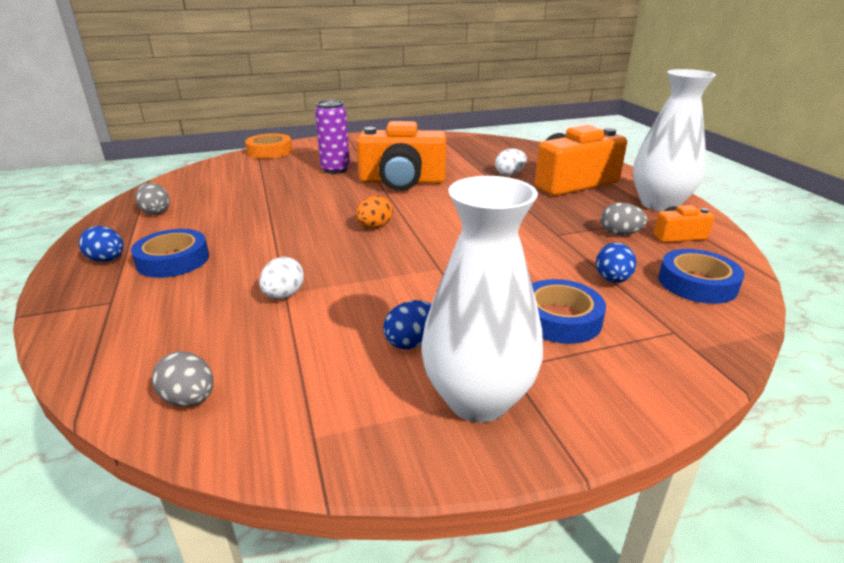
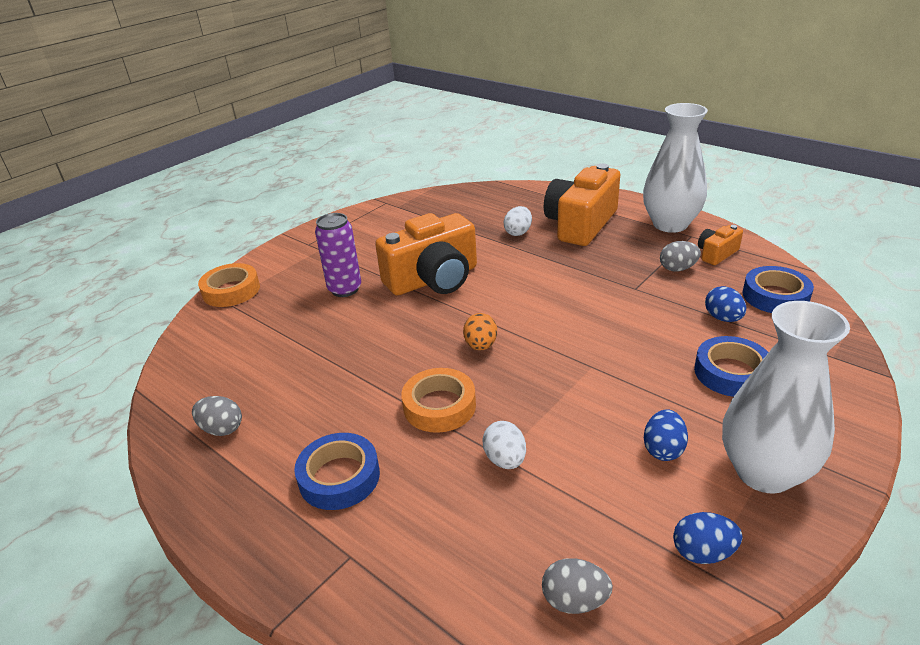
camera: 30 degrees left, 5 degrees up
(107, 260) = (264, 514): blue egg -> blue egg (702, 552)
(292, 249) = (439, 406): none -> orange tape

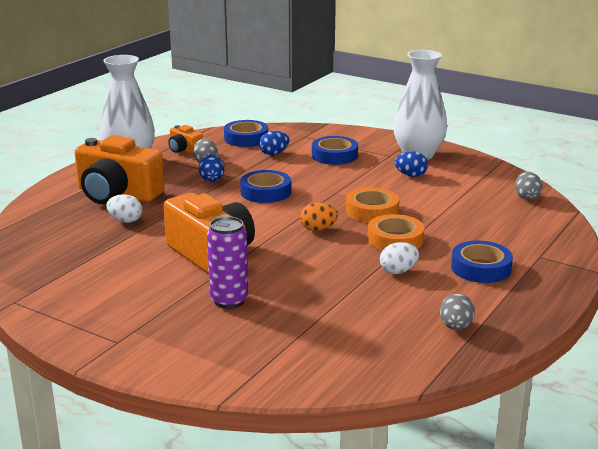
camera: 100 degrees left, 10 degrees down
(231, 290) = (228, 376): orange tape -> orange tape (372, 211)
(505, 459) = (439, 216): white egg -> white egg (398, 271)
(589, 310) = (265, 192): none -> blue tape
(702, 552) = (480, 170): blue egg -> blue egg (211, 179)

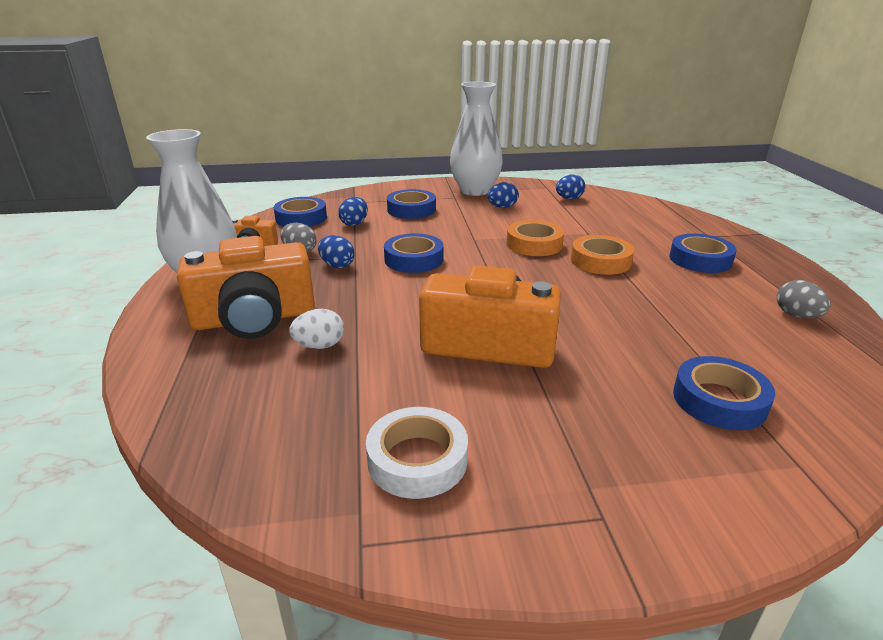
camera: 40 degrees left, 5 degrees up
(83, 286) = (417, 459): none -> white tape
(229, 301) = (602, 386): purple can -> none
(279, 336) = (719, 400): none -> blue tape
(318, 229) = (526, 276): orange egg -> none
(398, 271) = (660, 287): white egg -> none
(487, 186) = (569, 198): none -> blue egg
(527, 197) = (609, 198): grey egg -> none

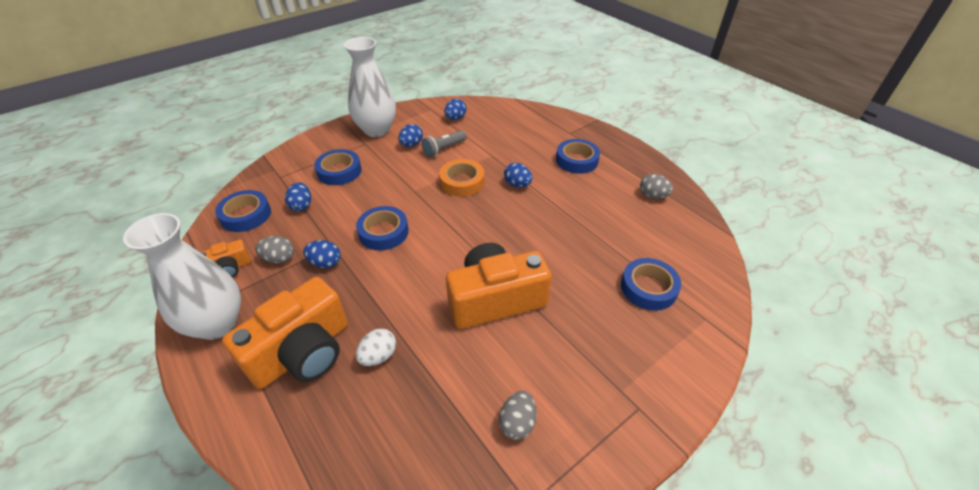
camera: 30 degrees left, 15 degrees up
(417, 459) = (517, 423): white tape -> grey egg
(535, 217) = (444, 149): none -> grey flashlight
(600, 261) = (517, 184): orange tape -> blue egg

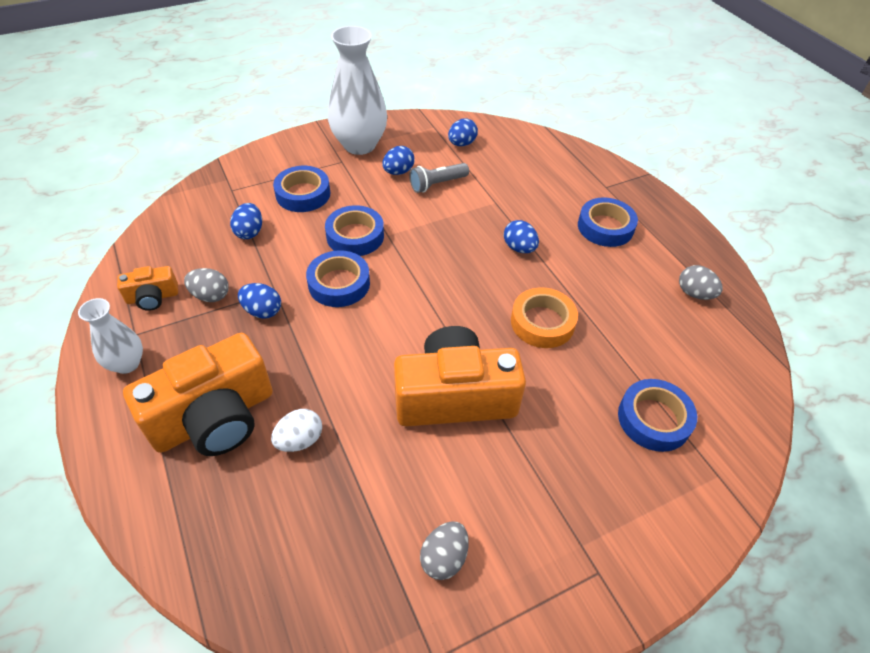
camera: 10 degrees right, 5 degrees up
(217, 324) = (127, 363): white vase -> white vase, size x0.55
(246, 215) = (183, 233): blue tape -> blue tape (355, 236)
(462, 182) = (450, 233): orange tape -> orange tape (542, 322)

